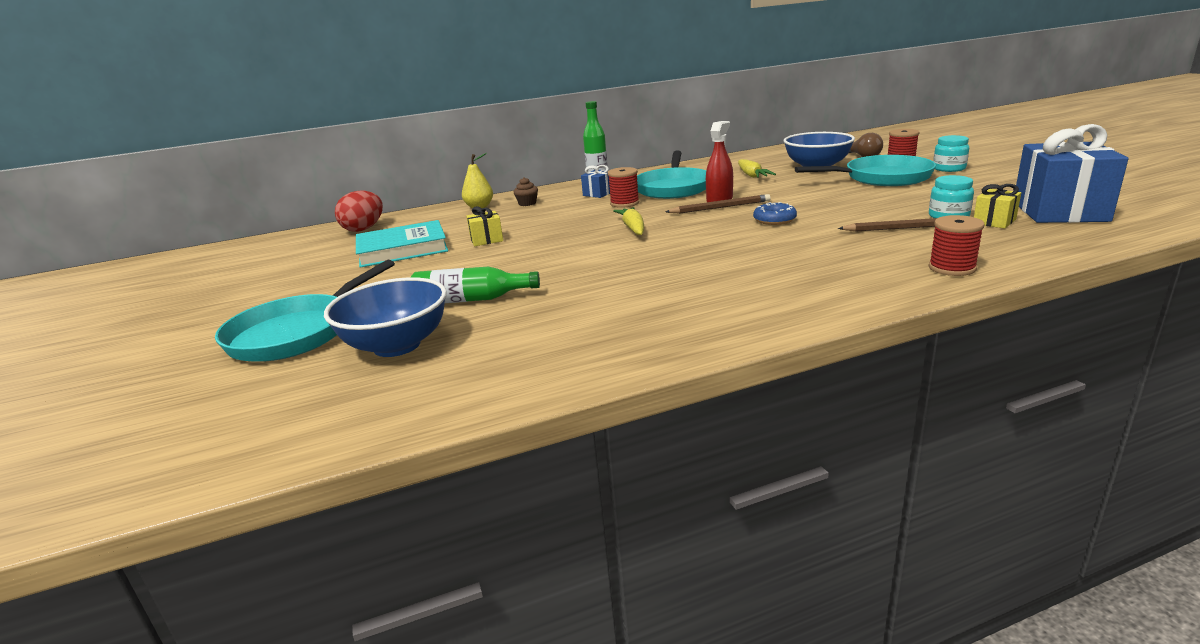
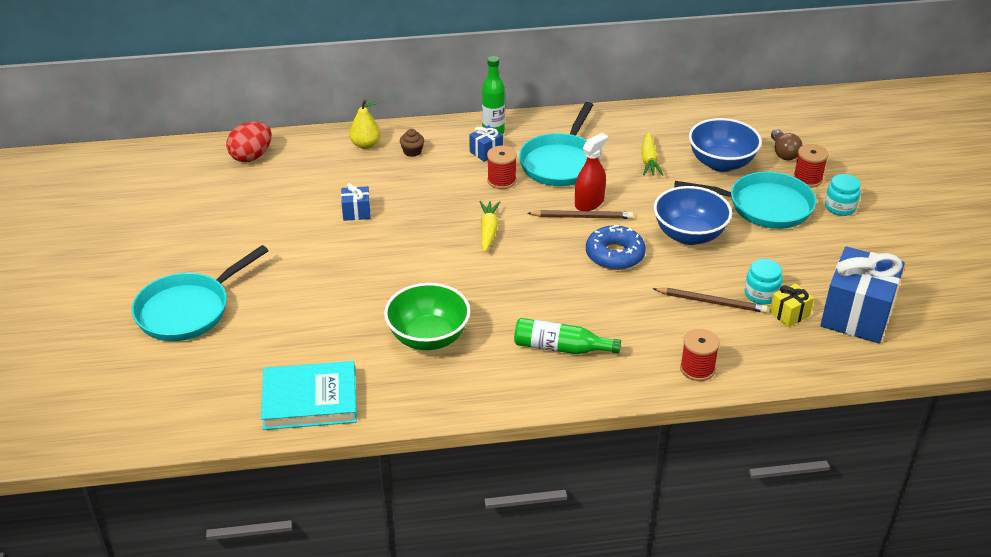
camera: 10 degrees right, 15 degrees up
(397, 345) = (258, 347): blue bowl -> blue bowl (689, 235)
(402, 249) = (281, 207): turquoise book -> turquoise book (310, 400)
(471, 300) = (322, 304): green bottle -> green bottle (561, 348)
(486, 240) = (356, 212): yellow gift -> blue gift
(616, 301) = (428, 337): none -> green bowl
(774, 220) = (614, 255): blue donut -> blue donut, size x1.52

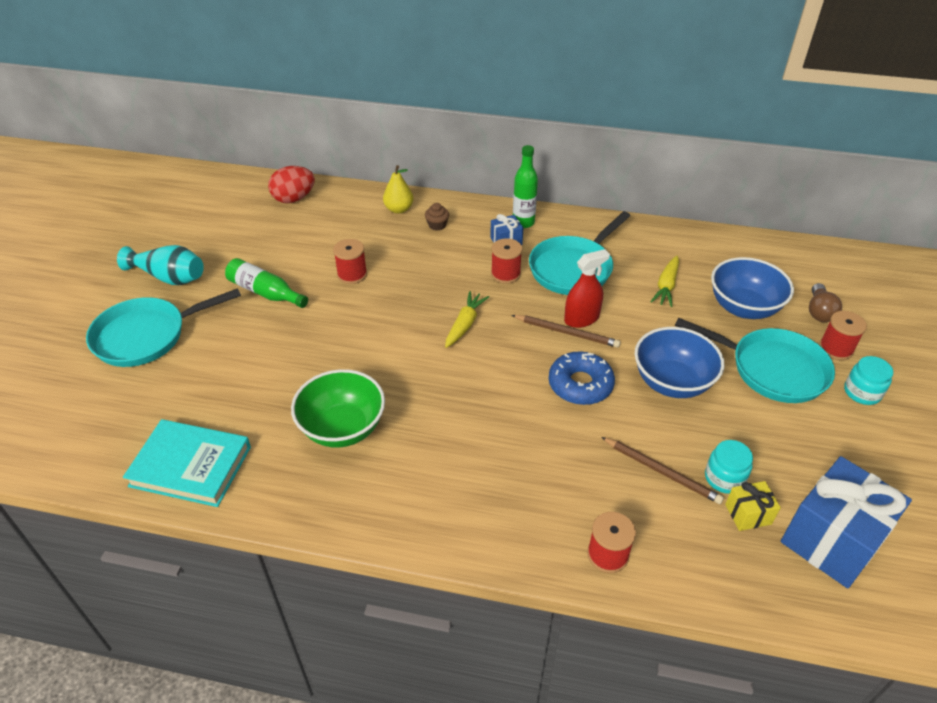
camera: 20 degrees right, 5 degrees up
(173, 255) = (169, 277): none -> turquoise vase
(356, 212) = (352, 274): blue gift -> red spool
(561, 348) = (469, 481): green bottle -> green bottle (265, 292)

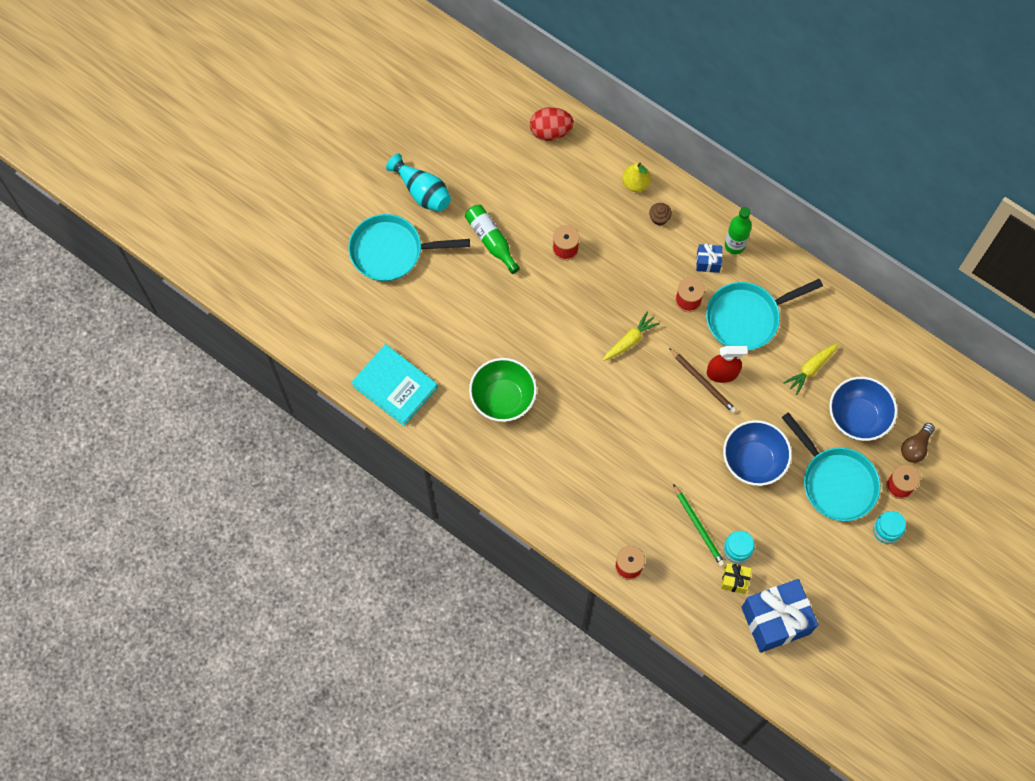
camera: 25 degrees right, 25 degrees up
(580, 384) = (685, 434): blue donut -> none
(662, 472) = (699, 527): brown pencil -> green pencil

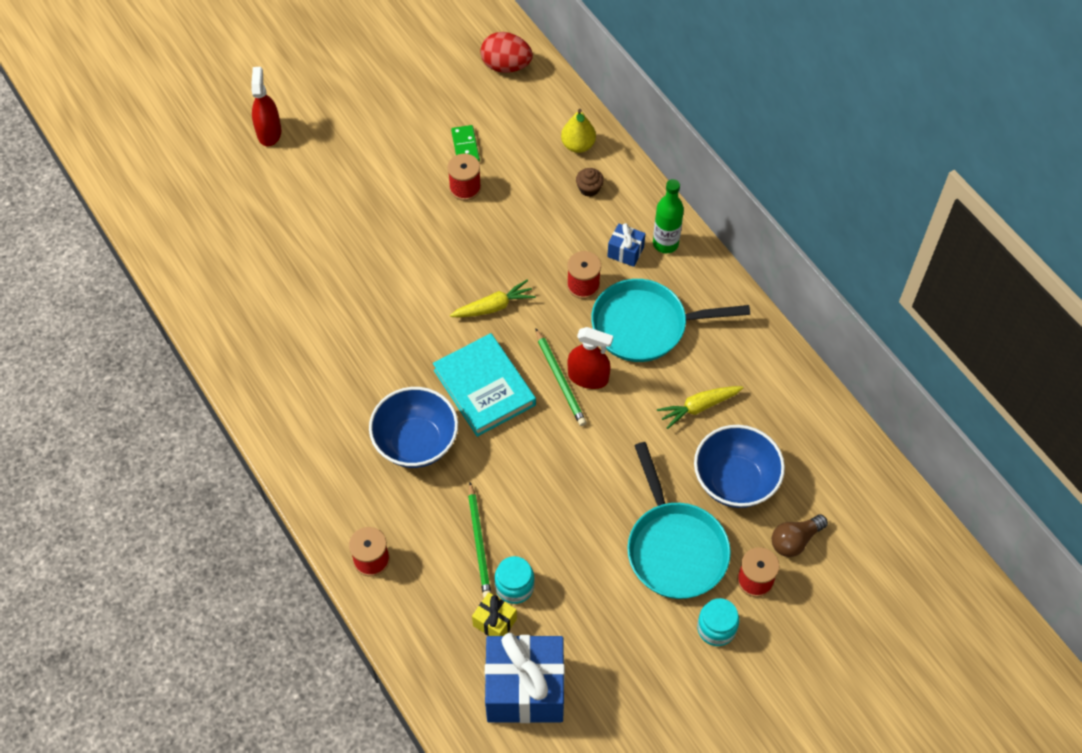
camera: 20 degrees right, 10 degrees down
(391, 251) = (269, 132): turquoise pan -> red spray bottle
(395, 386) = (199, 271): turquoise book -> turquoise book (484, 387)
(422, 192) = (333, 84): turquoise vase -> none
(491, 241) = (385, 155): green bottle -> none
(503, 398) = (315, 322): green bowl -> none
(550, 213) = (465, 146): none -> green domino
(703, 382) = (560, 379): brown pencil -> green pencil
(753, 461) = (581, 489): blue bowl -> blue bowl (416, 442)

